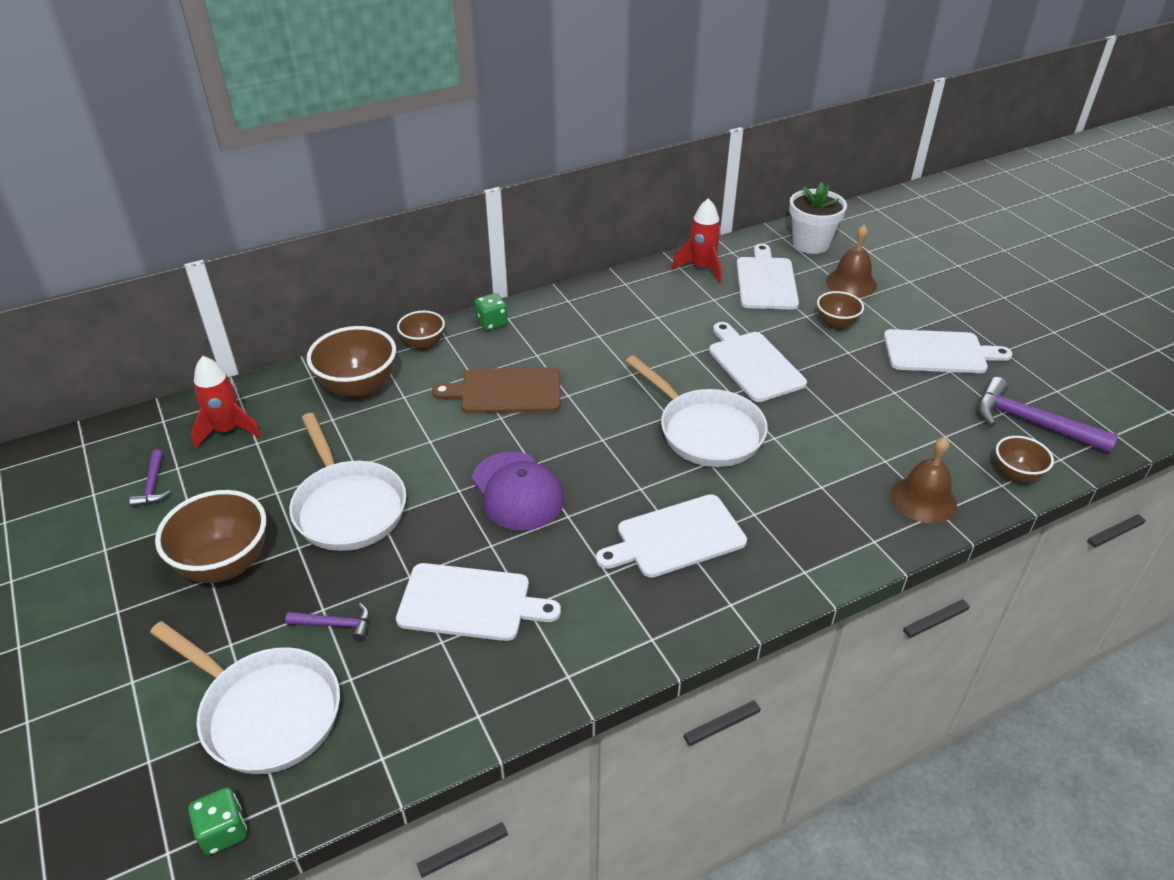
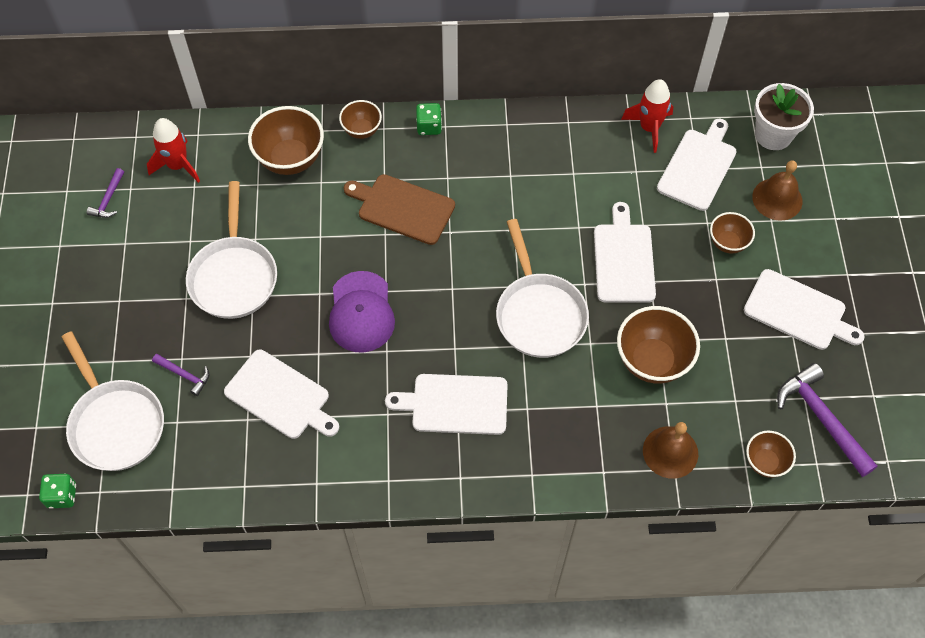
camera: 25 degrees right, 20 degrees up
(225, 564) = (132, 293): brown bowl -> brown bowl (652, 361)

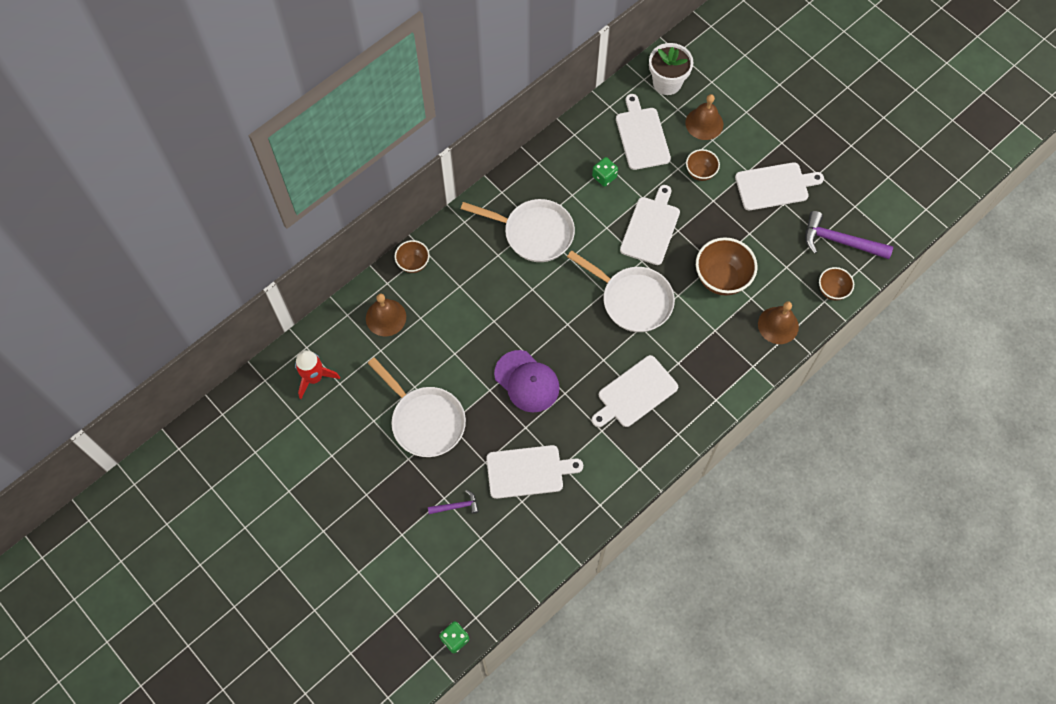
camera: 40 degrees left, 5 degrees up
(108, 199) = (290, 435): purple hammer -> none
(115, 423) = (443, 570): white pan -> white pan (534, 233)
(290, 159) = (386, 317): brown bowl -> brown bell
(403, 208) = (489, 295): brown cutting board -> none
(429, 126) = (454, 229): green dice -> green dice (604, 177)
(624, 259) = (651, 228): white cutting board -> white cutting board turned 60 degrees clockwise
(649, 128) = (591, 131): red rocket -> none

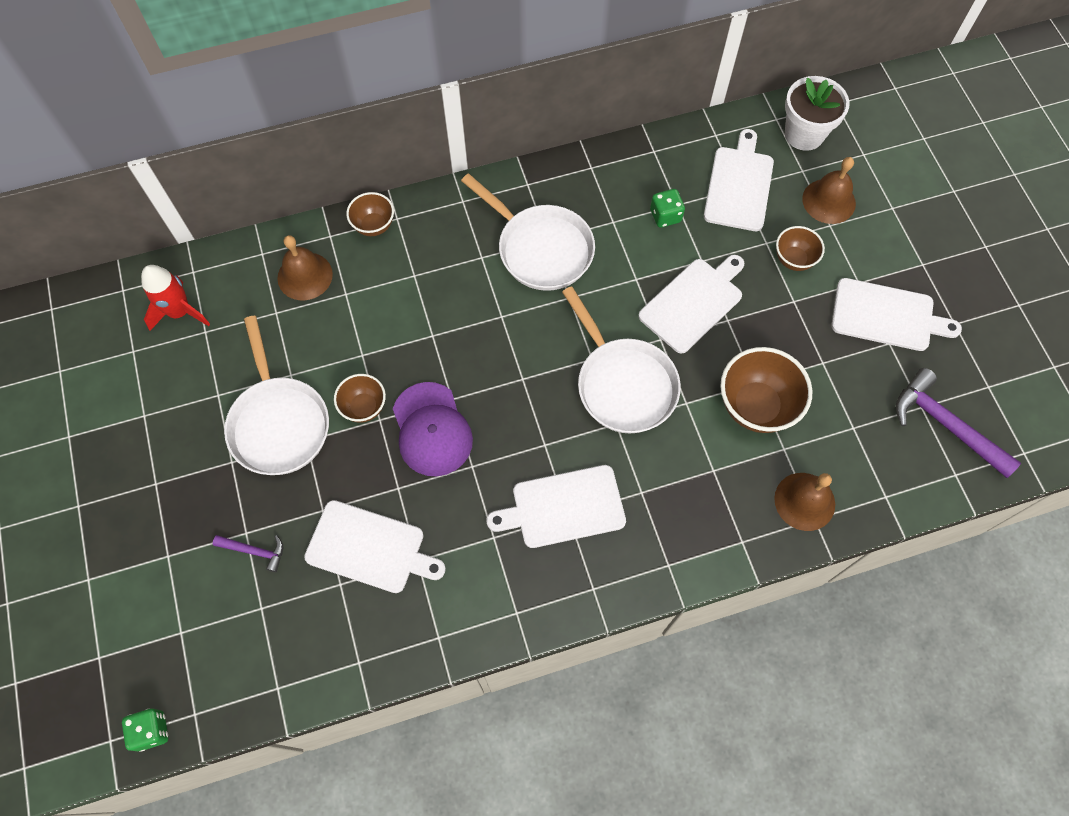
camera: 25 degrees right, 0 degrees up
(832, 290) = (904, 487): brown bowl -> brown bowl (364, 407)

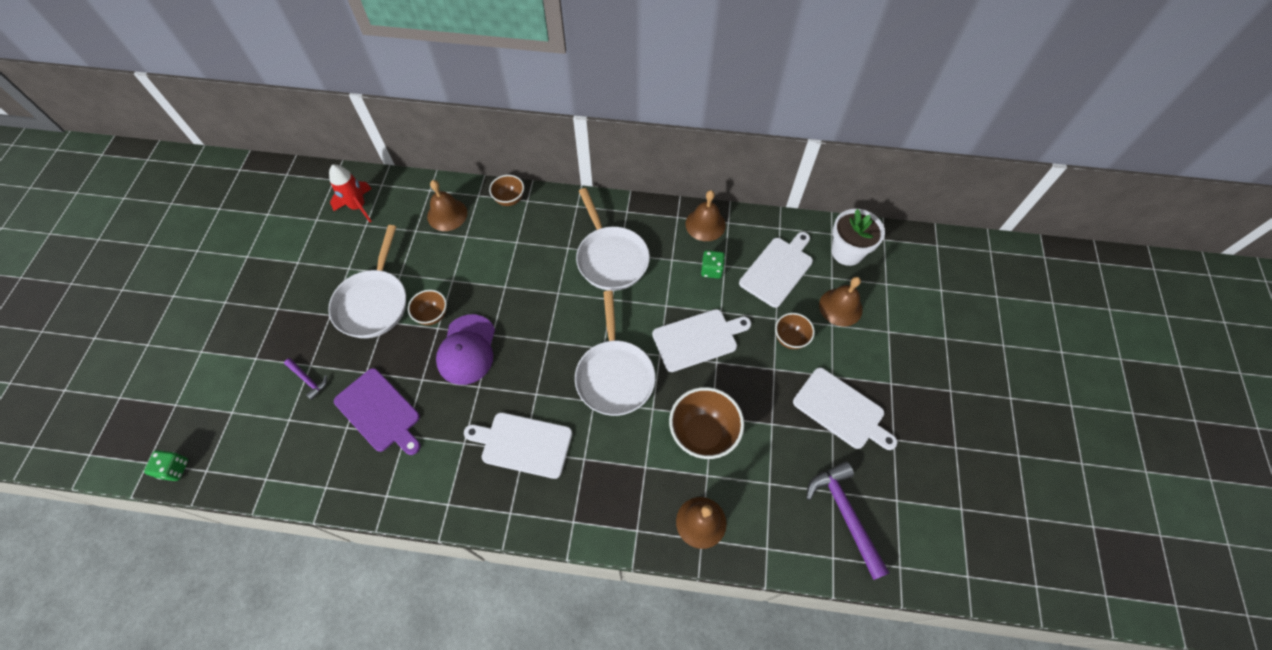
camera: 25 degrees right, 5 degrees down
(369, 548) = (379, 412): white cutting board -> purple cutting board
(629, 164) = (705, 224): none -> brown bell

